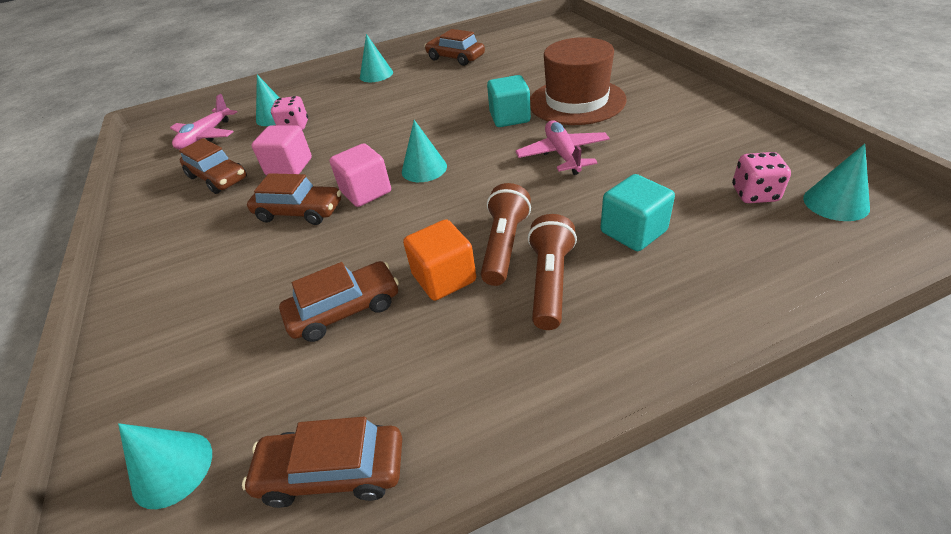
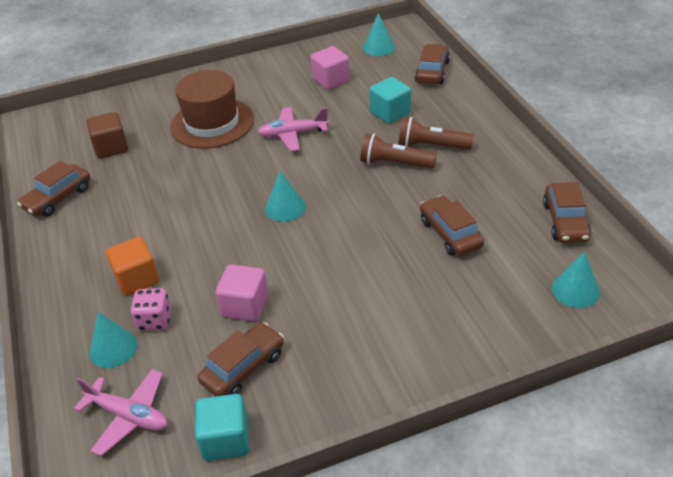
camera: 90 degrees left, 0 degrees up
(299, 212) = (328, 281): brown car -> brown car (432, 72)
(366, 192) = (309, 241): pink cube -> pink cube (331, 80)
(376, 74) = (53, 263): turquoise cone -> none
(444, 278) = (423, 189): orange cube -> orange cube (137, 279)
(509, 118) = (221, 159): turquoise cube -> turquoise cube (226, 440)
(526, 62) = (111, 148): none -> brown cube
(754, 194) = (364, 68): pink dice -> none

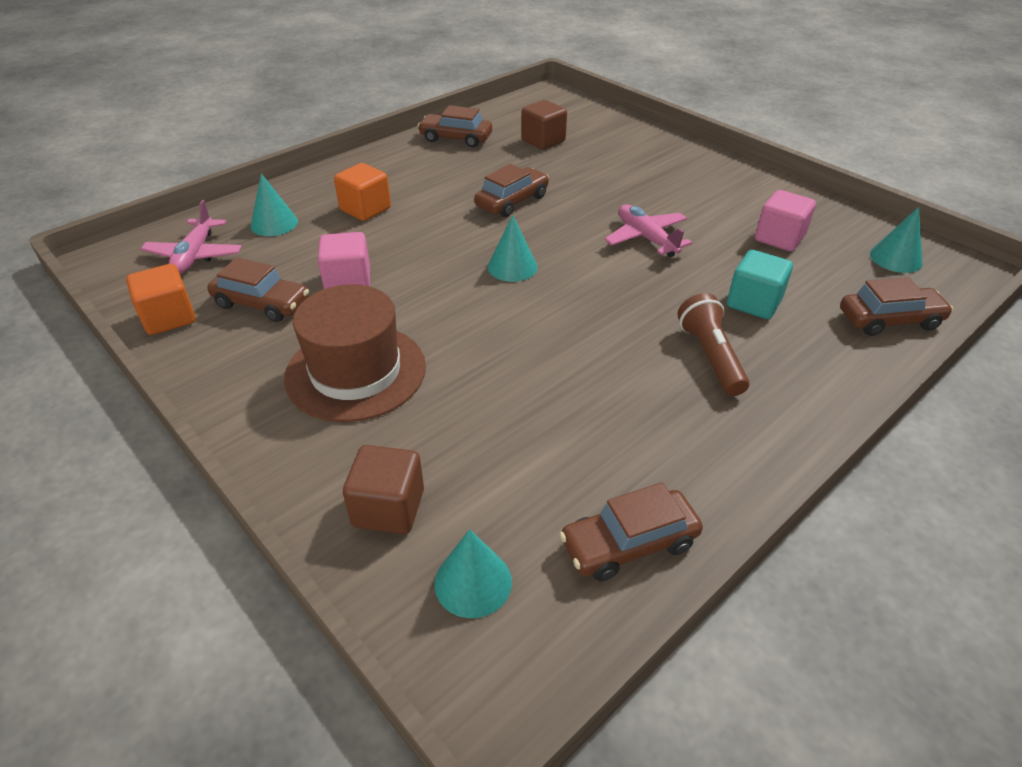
camera: 65 degrees right, 0 degrees up
(155, 320) = (314, 234): pink dice -> none
(212, 123) = (625, 182): brown hat -> brown hat (356, 372)
(226, 440) = (169, 318): turquoise cube -> orange cube
(394, 163) = (648, 331): brown flashlight -> none
(450, 234) = (534, 414): brown car -> brown car (512, 201)
(508, 318) = (388, 508): none -> brown cube

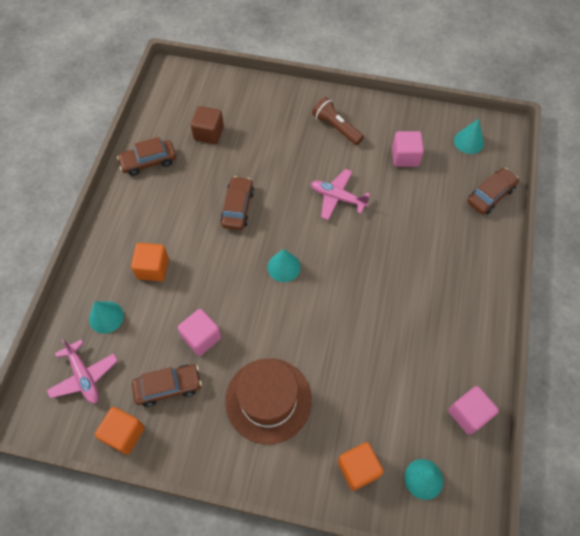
camera: 35 degrees left, 20 degrees up
(388, 508) = (358, 469): brown cube -> orange cube
(629, 544) = (468, 414): brown car -> pink cube
(710, 356) = (428, 274): brown flashlight -> brown flashlight (336, 127)
(754, 303) = (424, 220): turquoise cube -> none

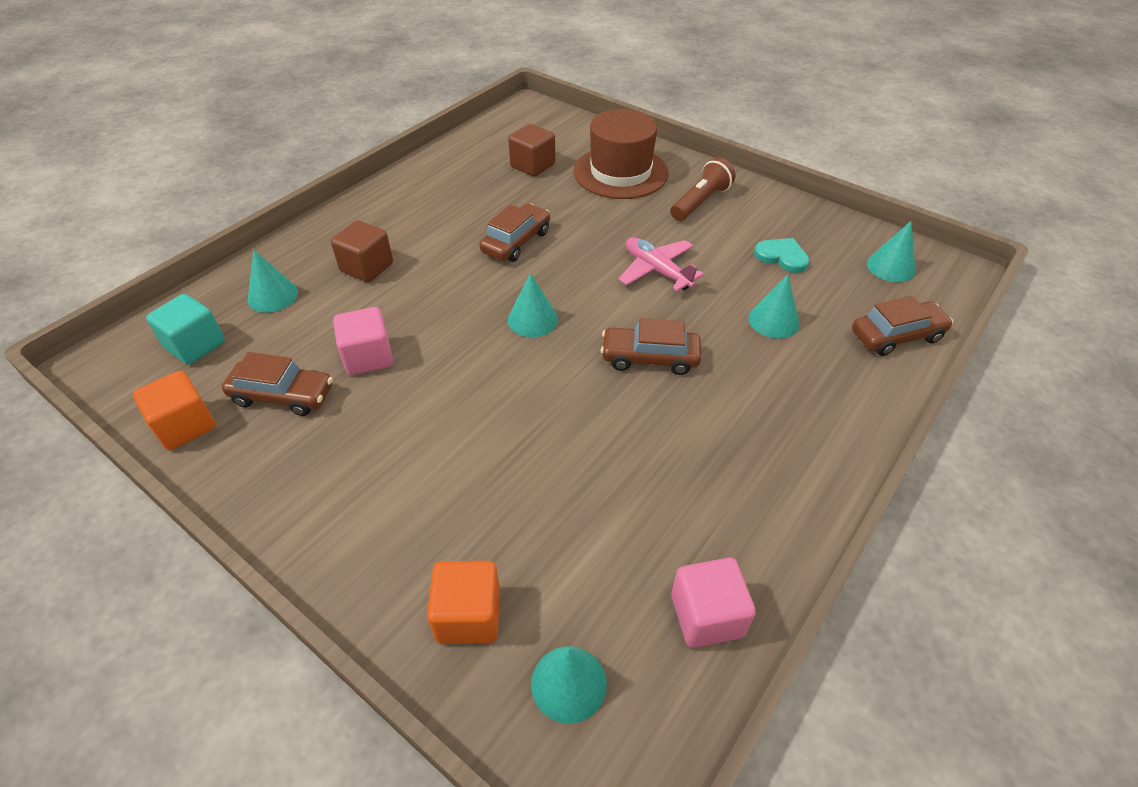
camera: 25 degrees right, 15 degrees down
(84, 376) = (195, 345): pink plane -> turquoise cube
(148, 162) = (443, 171): brown car -> brown car (650, 358)
(153, 268) = (367, 267): orange cube -> brown cube
(268, 400) = (400, 463): brown hat -> brown hat (620, 172)
(336, 127) = (700, 202): brown flashlight -> brown flashlight turned 60 degrees clockwise
(405, 157) = (782, 256): pink cube -> turquoise heart
(421, 211) = (774, 320): none -> turquoise cone

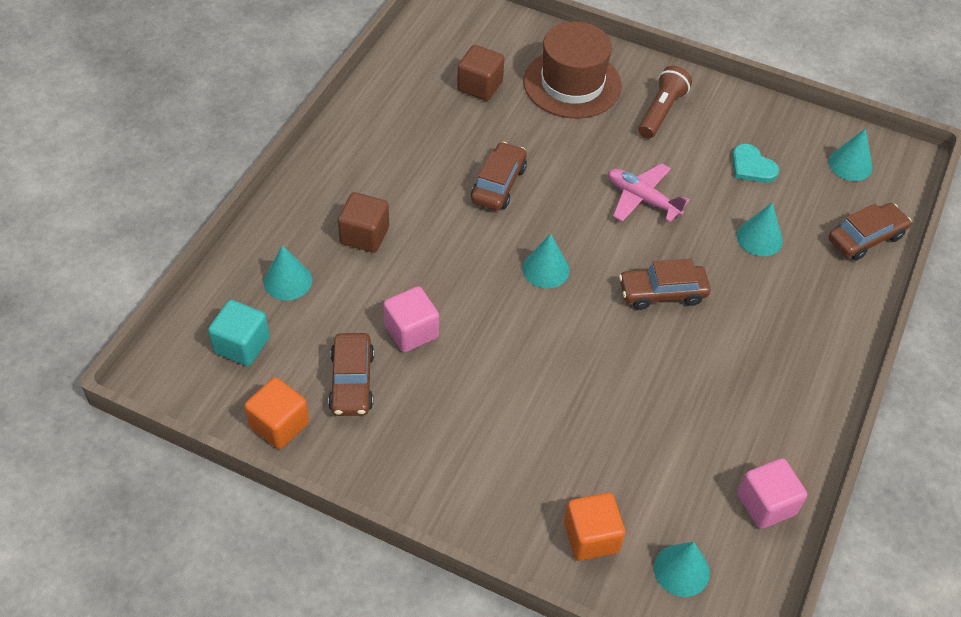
camera: 15 degrees left, 5 degrees up
(283, 395) = (352, 381): brown car -> brown car turned 90 degrees clockwise
(782, 256) = (752, 166): turquoise heart -> turquoise heart turned 150 degrees counterclockwise

